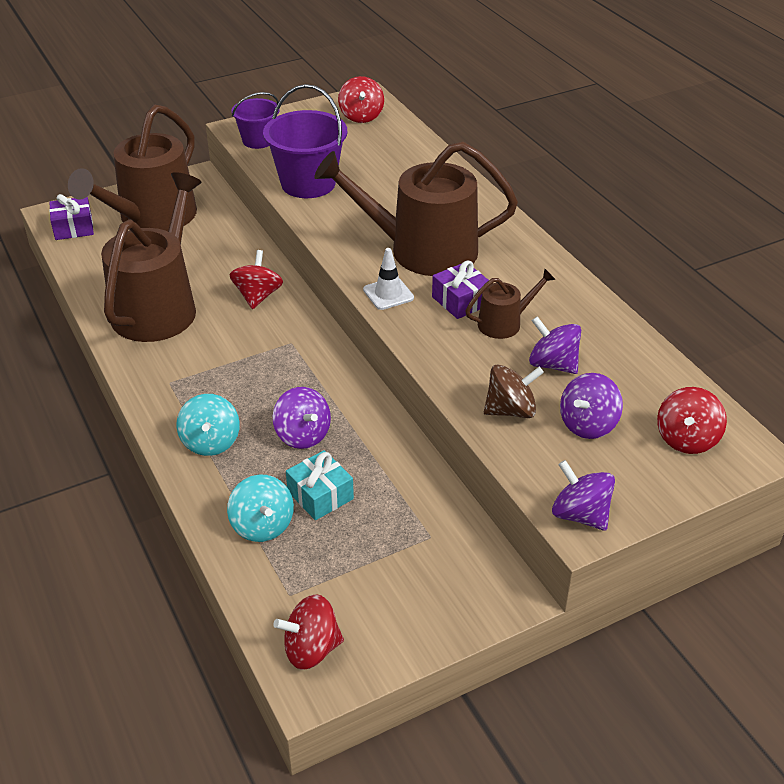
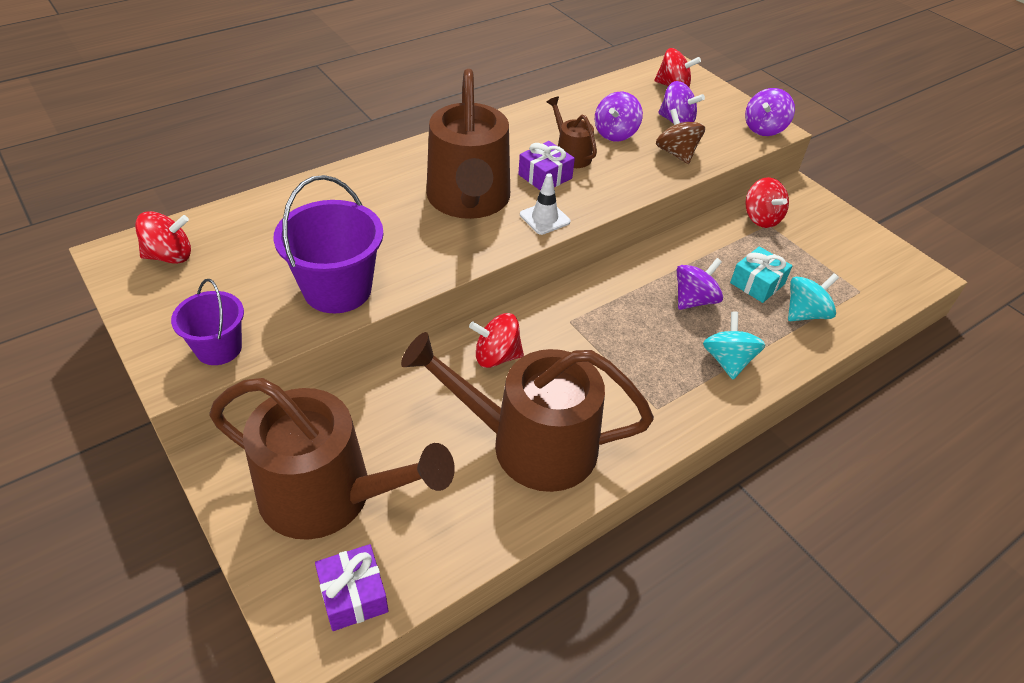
camera: 100 degrees left, 5 degrees up
(210, 442) = (727, 361): turquoise spinning top -> turquoise spinning top turned 75 degrees counterclockwise
(311, 649) = (897, 276): red spinning top -> red spinning top (761, 218)

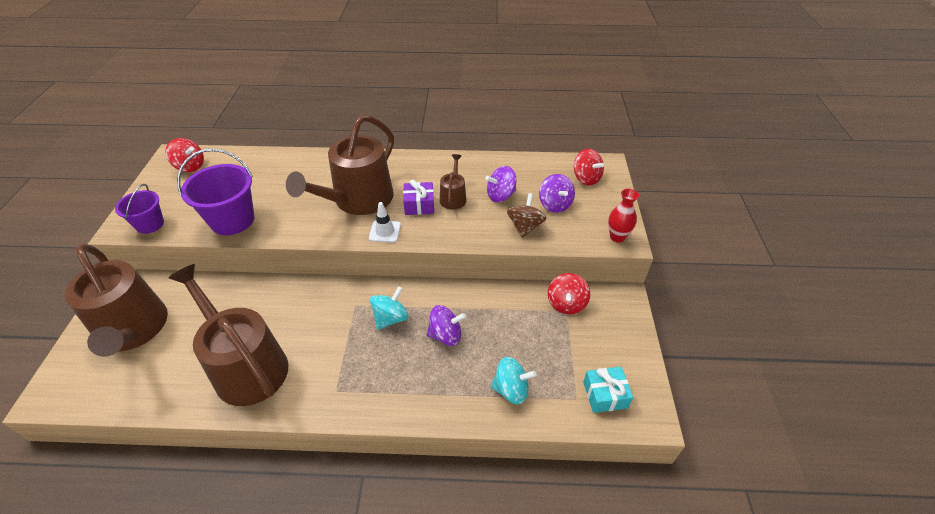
camera: 40 degrees right, 0 degrees up
(353, 595) = (82, 388): purple gift -> none
(496, 356) = (292, 303): red spinning top -> none
(727, 361) = (416, 388): turquoise spinning top -> turquoise spinning top (391, 318)
(757, 283) = (503, 348): turquoise gift -> turquoise gift (605, 395)
(764, 129) = (617, 237): purple spinning top -> red vase

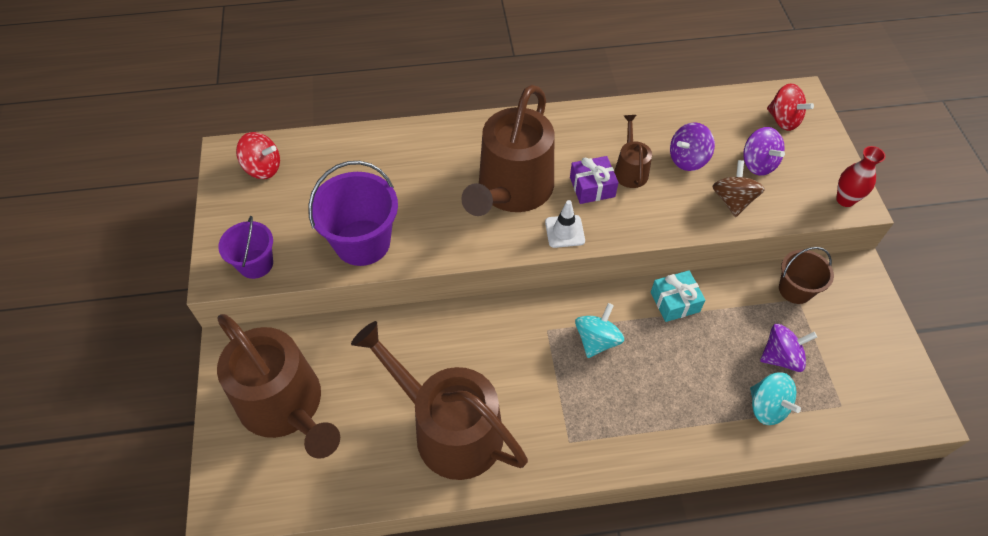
camera: 10 degrees left, 10 degrees up
(446, 335) = (670, 352): purple spinning top -> purple spinning top (781, 357)
(511, 389) = (767, 407): turquoise spinning top -> turquoise spinning top turned 60 degrees clockwise
(566, 303) = (795, 289): red spinning top -> brown bucket
(605, 395) = (871, 396): turquoise gift -> turquoise gift (675, 302)

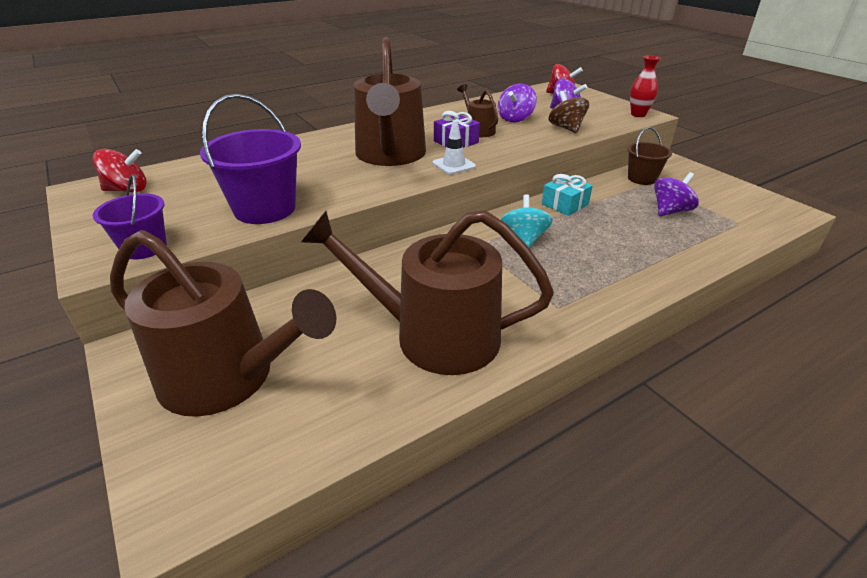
camera: 25 degrees left, 20 degrees down
(767, 407) = (691, 238): turquoise spinning top -> none

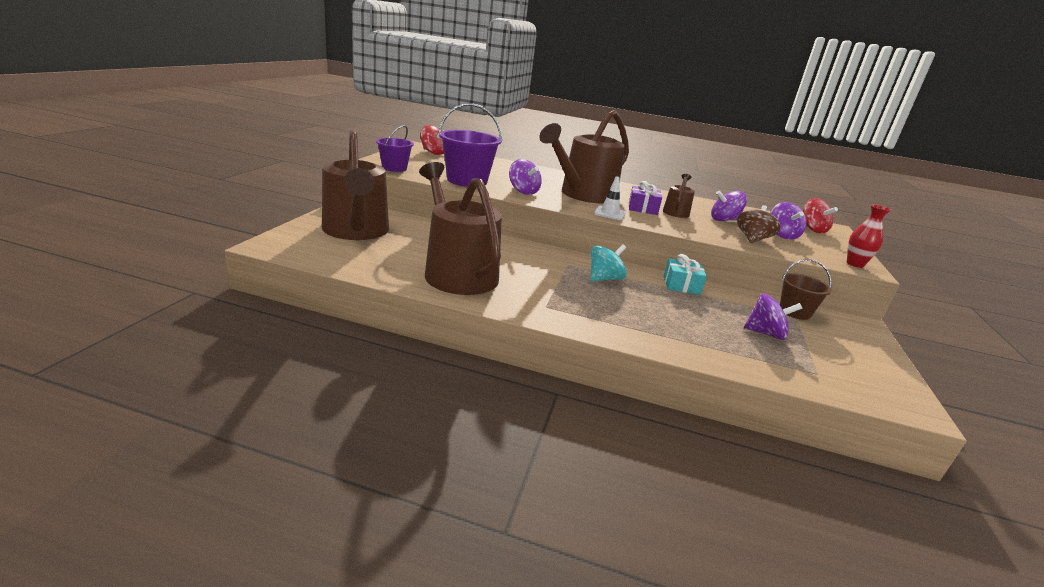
camera: 45 degrees right, 10 degrees down
(342, 186) = (523, 191): none -> purple spinning top

